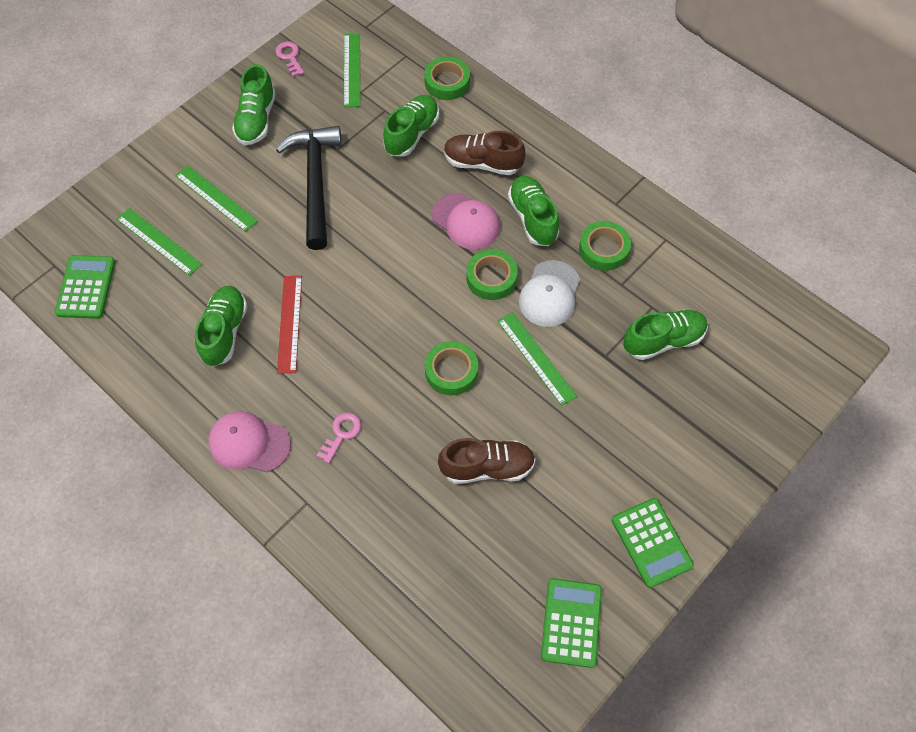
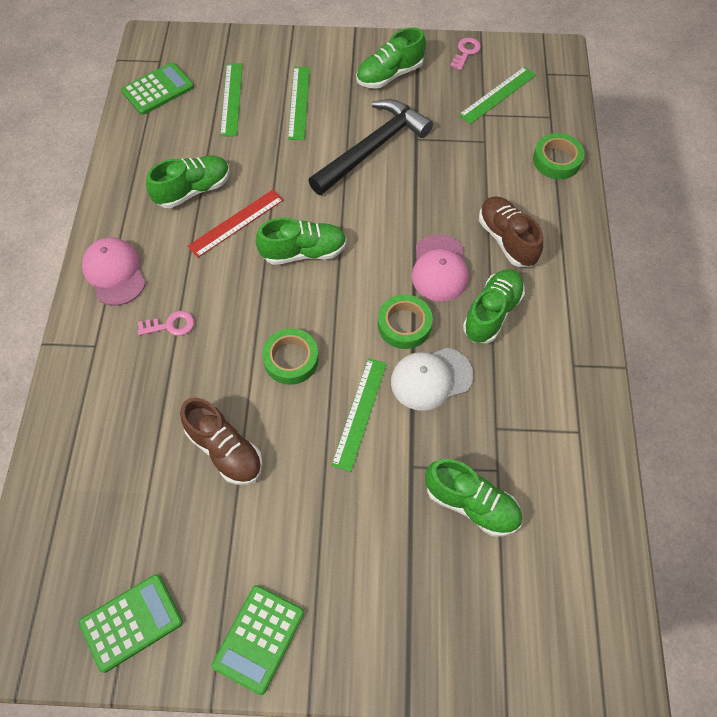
camera: 50 degrees right, 0 degrees up
(412, 134) = (482, 174): green shoe -> green shoe (303, 252)
(603, 249) = (517, 388): green tape -> none

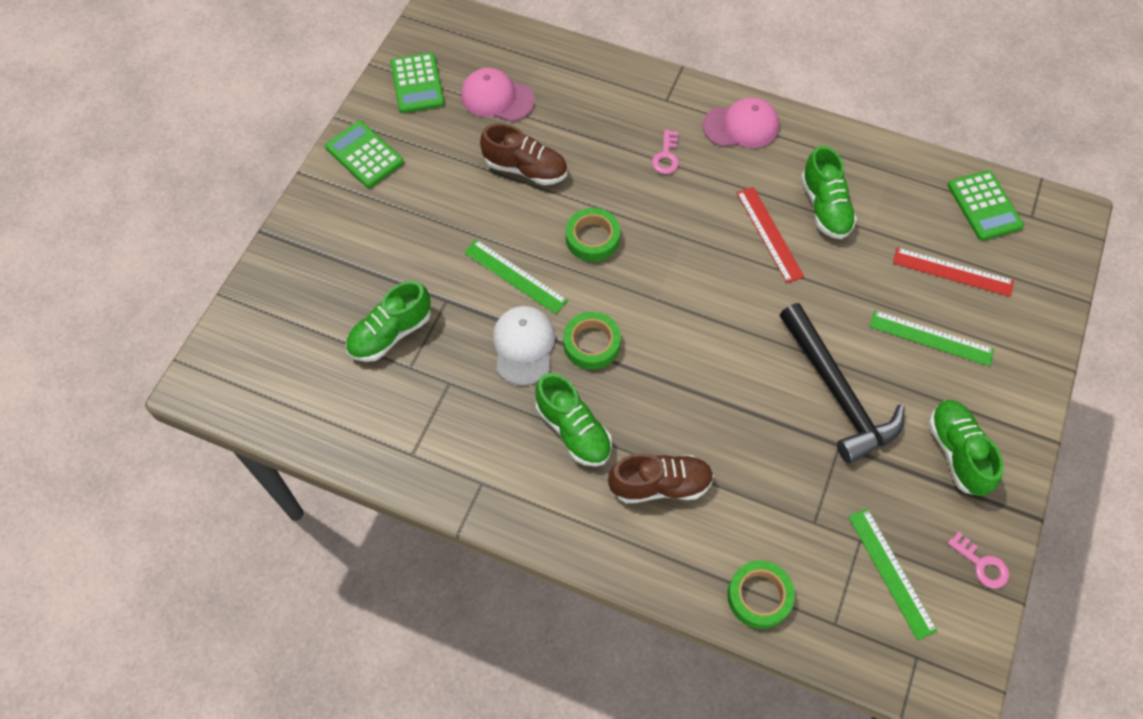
camera: 110 degrees right, 0 degrees up
(225, 450) = (525, 169): brown shoe -> brown shoe turned 135 degrees counterclockwise
(231, 99) = (952, 272): green ruler -> red ruler
(303, 252) = (712, 282): green shoe -> none
(439, 268) = (647, 401): pink cap -> pink cap (497, 98)

